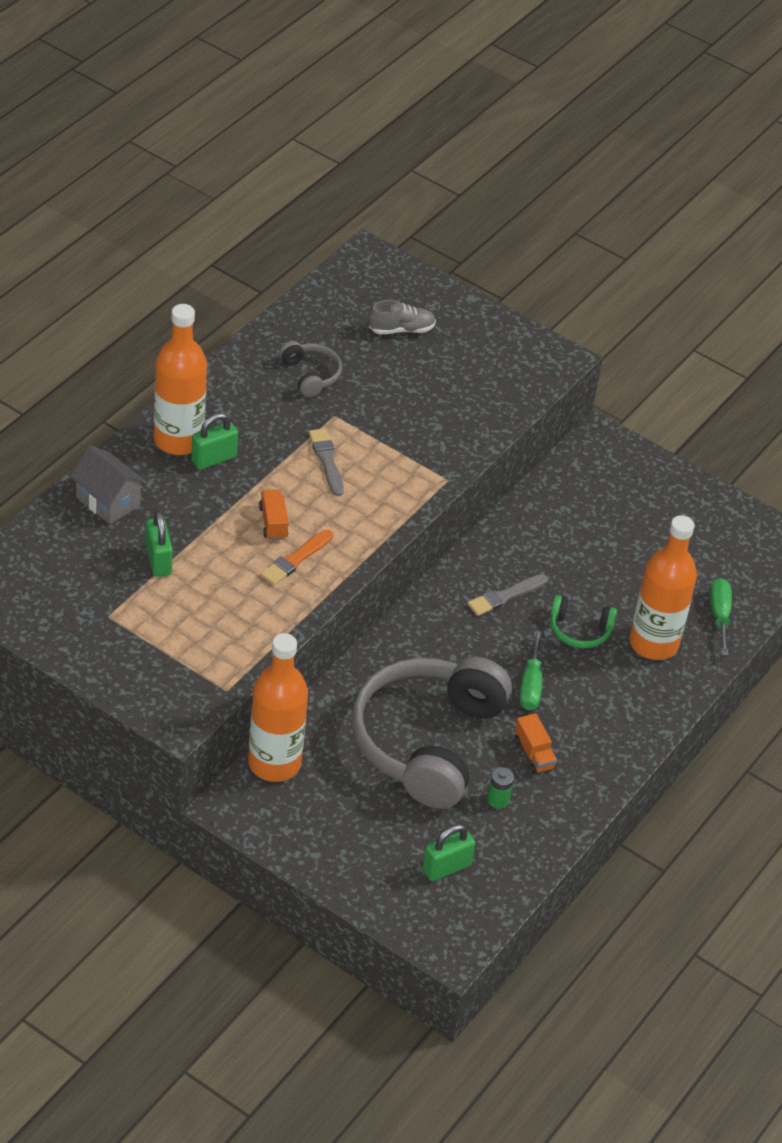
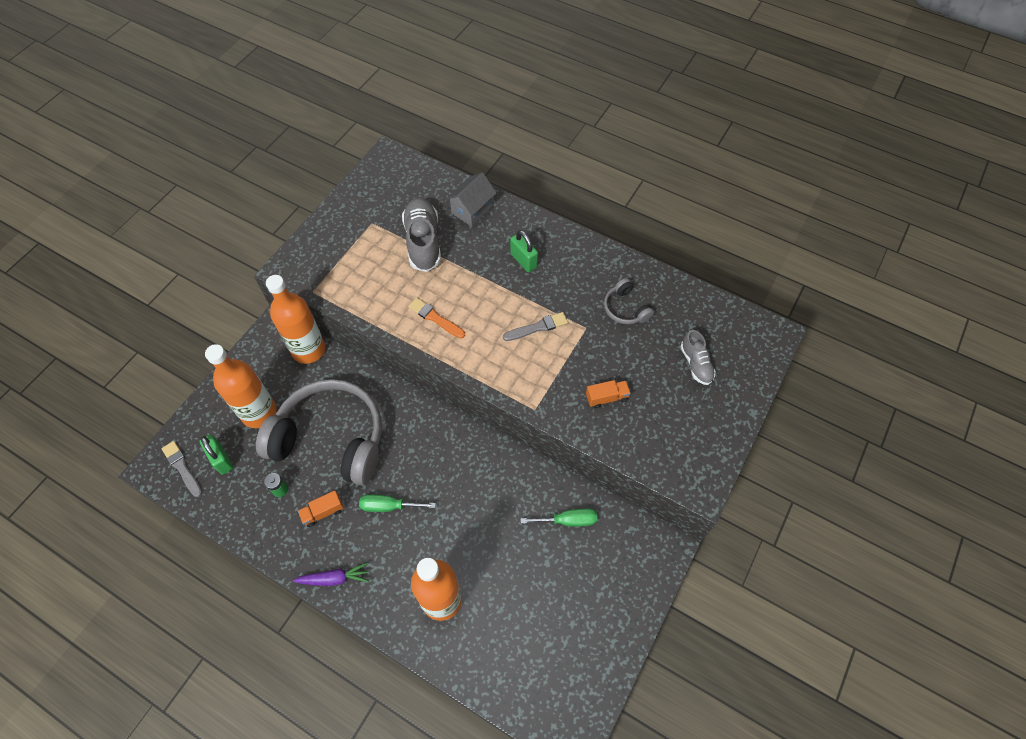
camera: 90 degrees right, 15 degrees up
(158, 560) = (423, 242): green padlock -> grey shoe
(178, 440) = (537, 239): orange bottle -> orange bottle (259, 413)
(273, 523) = (468, 301): orange truck -> orange truck (606, 397)
(311, 375) = (625, 309): grey headphones -> grey headphones turned 90 degrees clockwise
(505, 596) = (475, 483): grey brush -> grey brush (182, 468)
(579, 630) = (448, 540): green headphones -> none
(623, 745) = (334, 578): none -> purple carrot
(719, 615) = (480, 657): green screwdriver -> green screwdriver (568, 520)

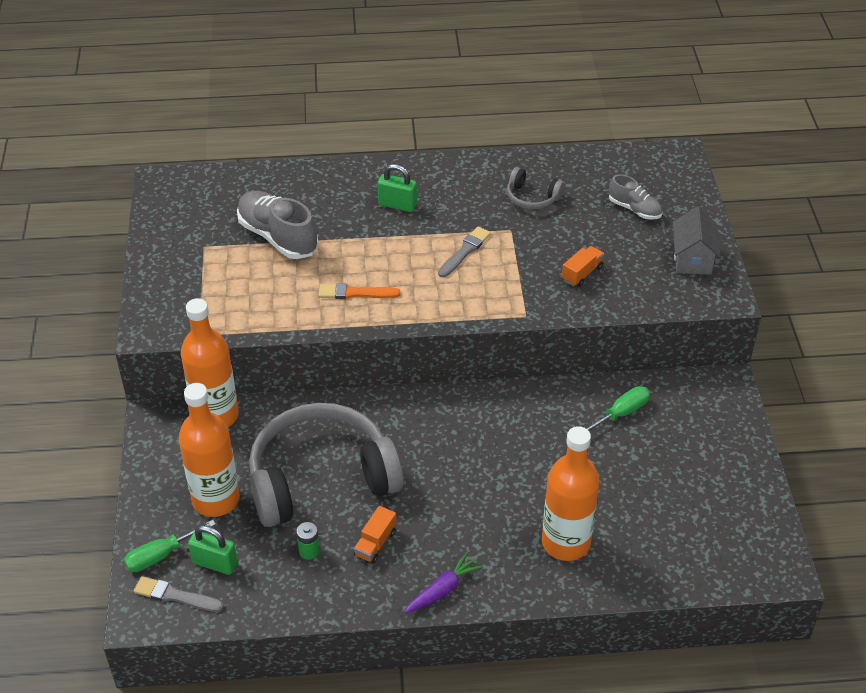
camera: 35 degrees left, 15 degrees down
(388, 506) = (439, 499): green screwdriver -> green screwdriver (160, 555)
(472, 210) = (302, 187): grey house -> grey house (692, 259)

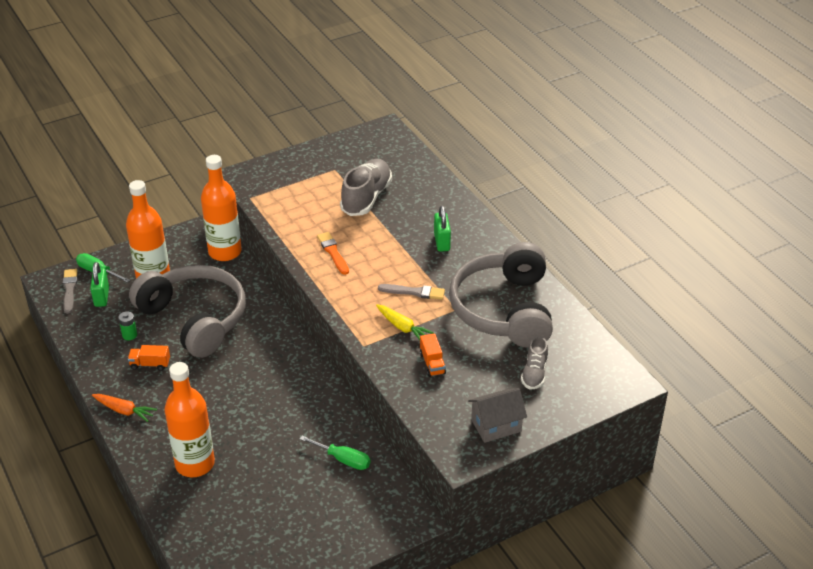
camera: 65 degrees right, 5 degrees down
(443, 589) = (124, 411): purple carrot -> orange carrot
(515, 277) = (403, 327): none -> yellow carrot
(532, 197) = (503, 309): grey headphones -> grey headphones, size x2.37
(582, 273) = (432, 363): orange truck -> orange truck turned 60 degrees clockwise

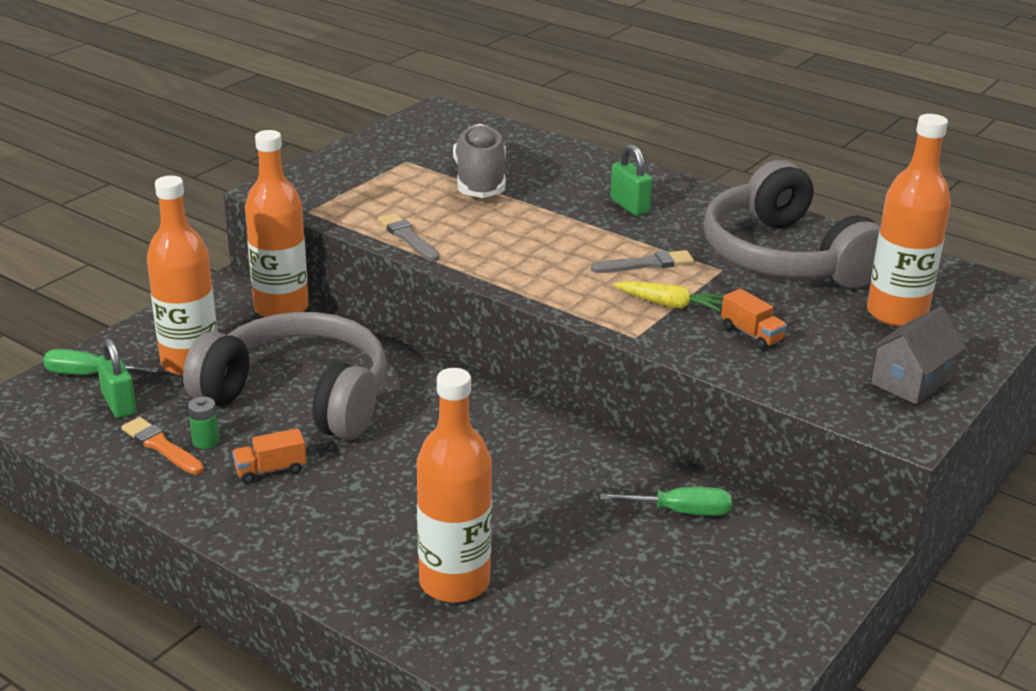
camera: 25 degrees left, 10 degrees down
(69, 290) = (54, 407): grey brush -> grey brush (408, 237)
(124, 411) = (275, 543): orange carrot -> none
(333, 252) = (489, 245): orange brush -> orange brush (161, 446)
(534, 373) = (896, 313): grey shoe -> orange bottle

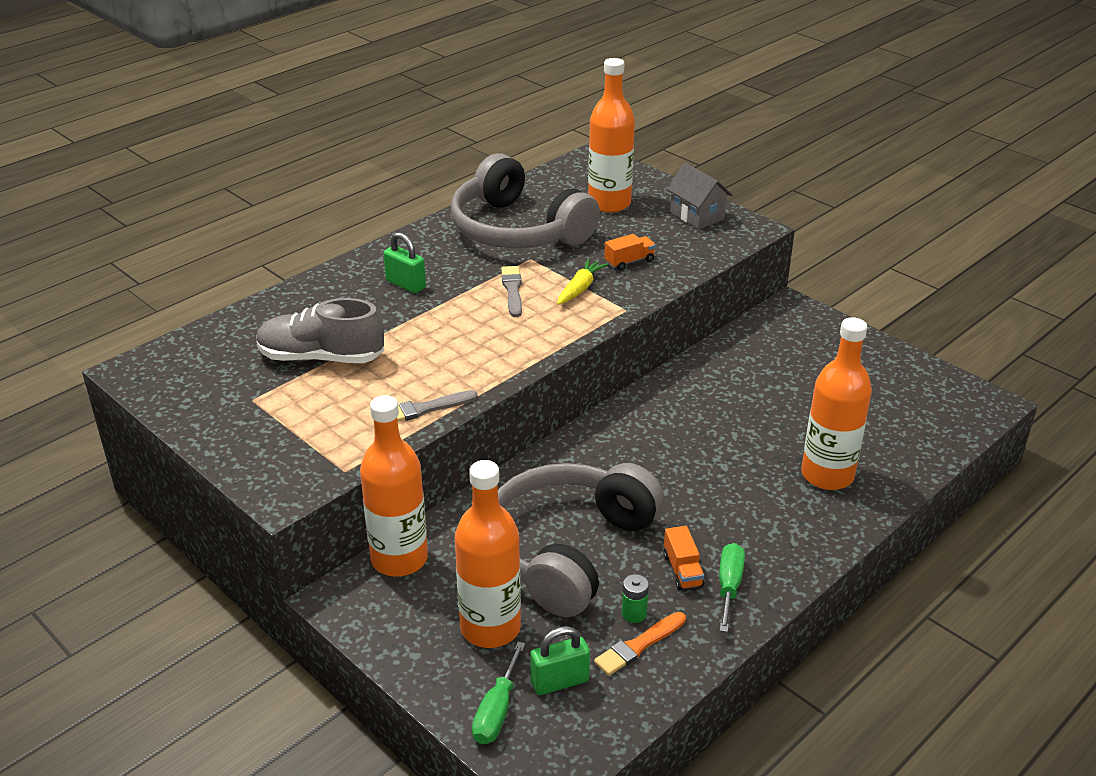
camera: 80 degrees left, 5 degrees up
(629, 206) = (405, 284): green padlock -> green padlock turned 60 degrees clockwise
(681, 512) = (745, 364): green screwdriver -> green screwdriver (729, 586)
(784, 257) = (517, 230): grey headphones -> grey headphones turned 60 degrees clockwise

